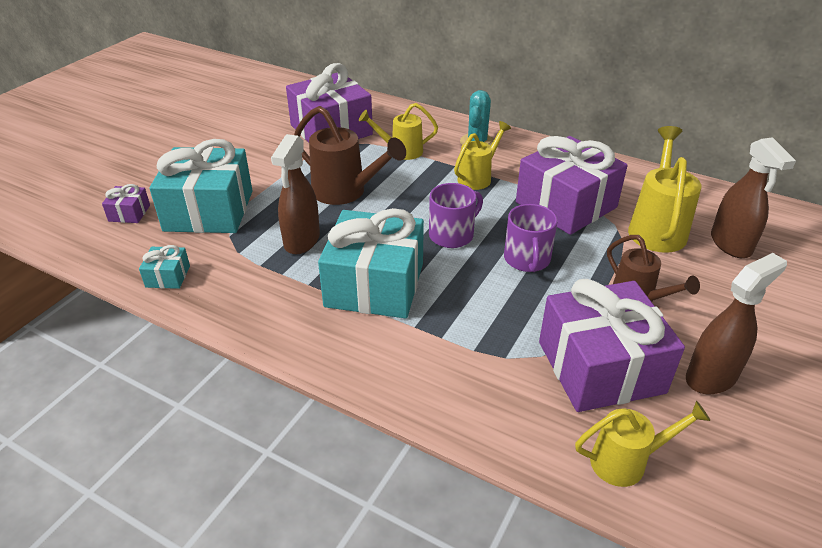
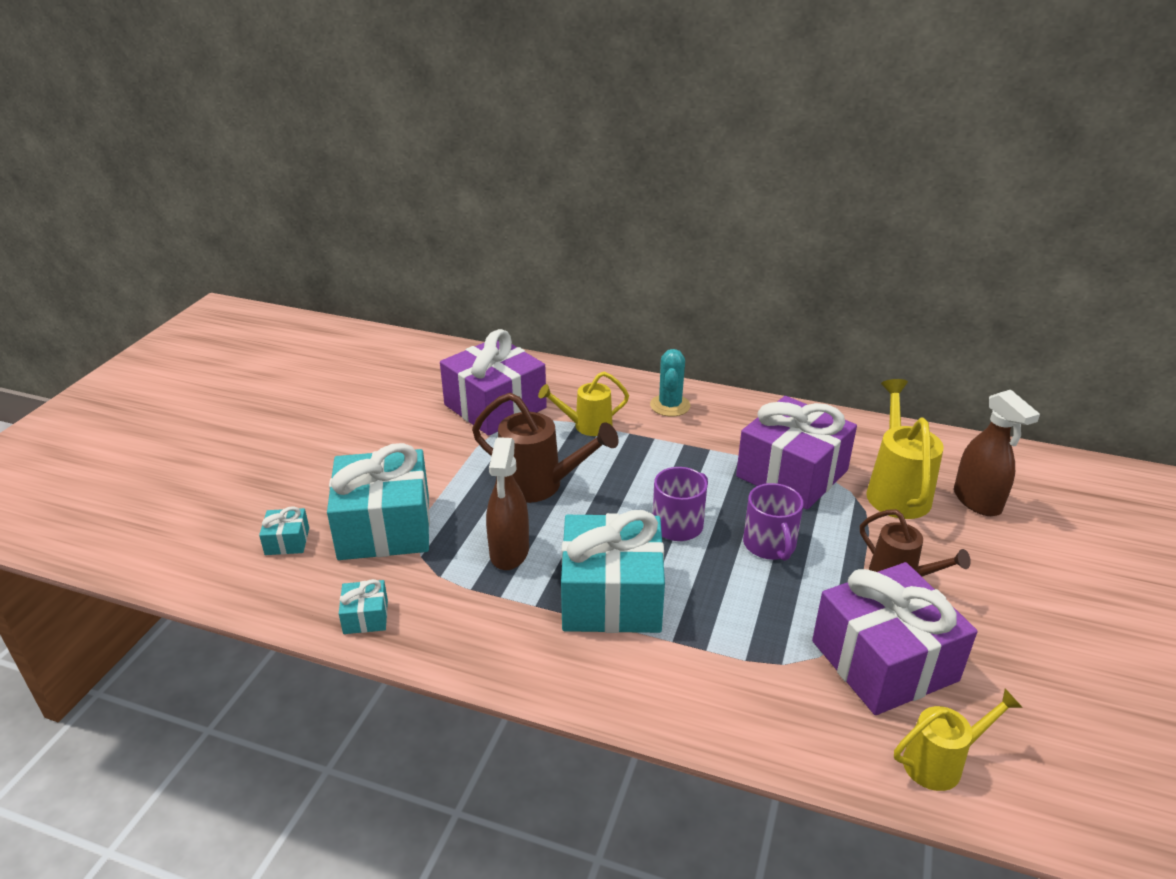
camera: 10 degrees left, 5 degrees down
(129, 213) = (287, 541): purple gift -> turquoise gift
(478, 178) = (685, 450): yellow watering can -> none
(711, 377) = (998, 656): brown spray bottle -> none

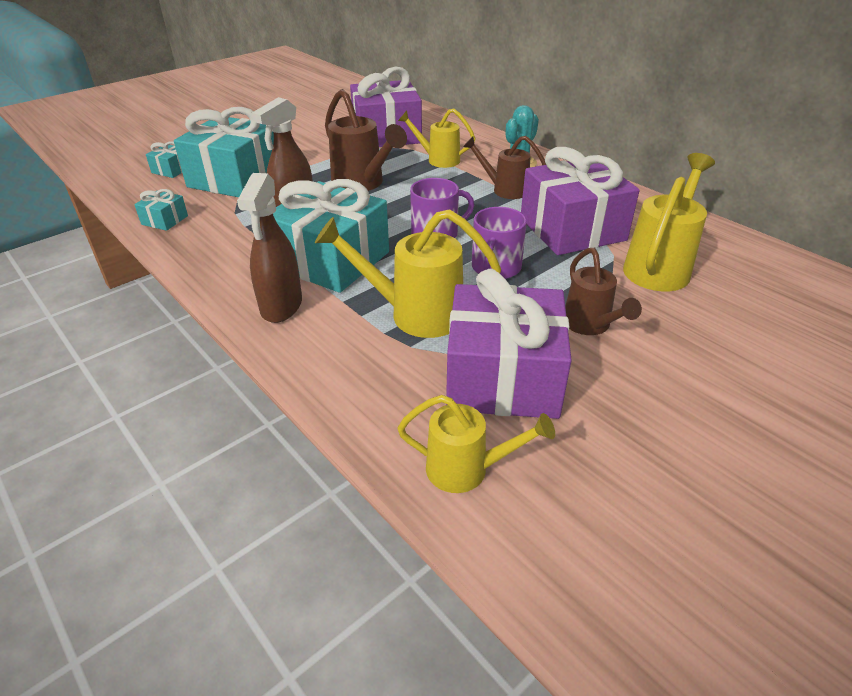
camera: 30 degrees right, 5 degrees up
(689, 445) = (505, 190): none -> brown watering can
(752, 627) = (415, 314): none -> yellow watering can
(977, 501) = (738, 297): brown spray bottle -> brown spray bottle (281, 306)

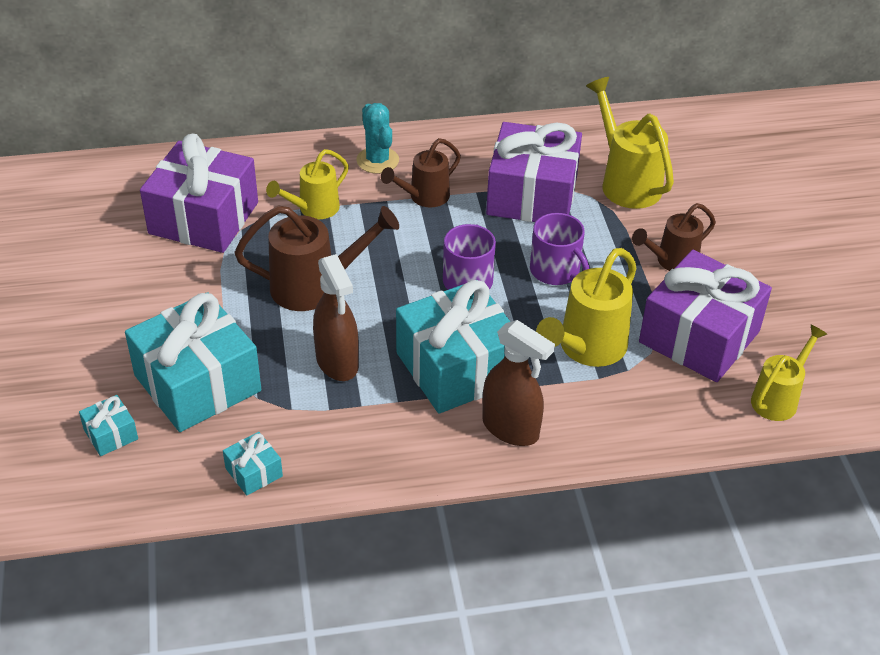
camera: 60 degrees left, 5 degrees up
(590, 325) = (672, 261): brown watering can -> brown watering can turned 135 degrees clockwise

